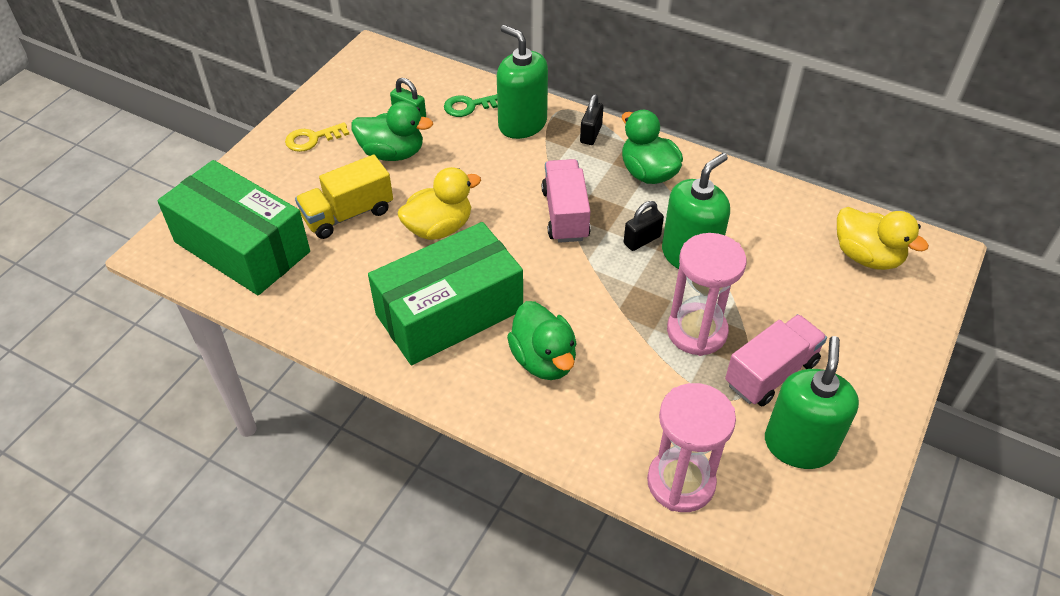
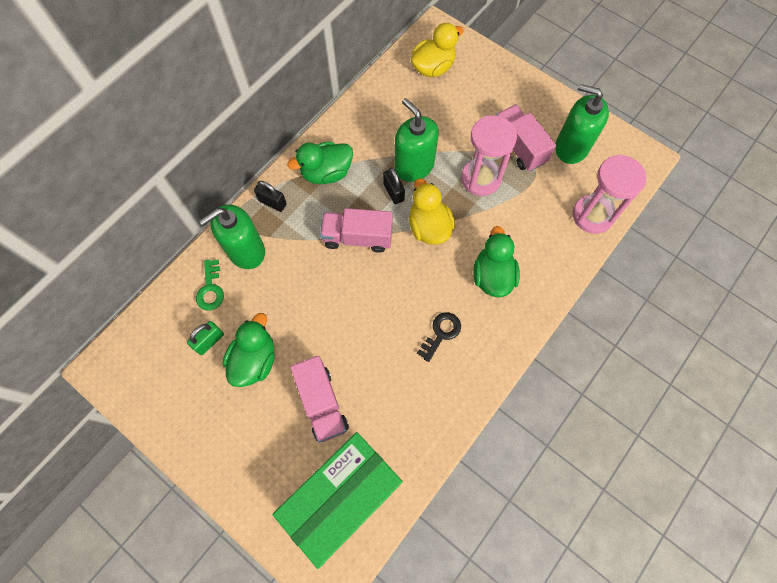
camera: 80 degrees left, 20 degrees up
(312, 139) = (216, 431): yellow key -> none
(348, 214) = (322, 403): yellow truck -> pink truck
(439, 228) = (353, 331): yellow duck -> yellow duck (429, 227)
(449, 312) = (441, 333): green box -> black key
(543, 360) = (492, 276): green duck -> green duck turned 75 degrees counterclockwise

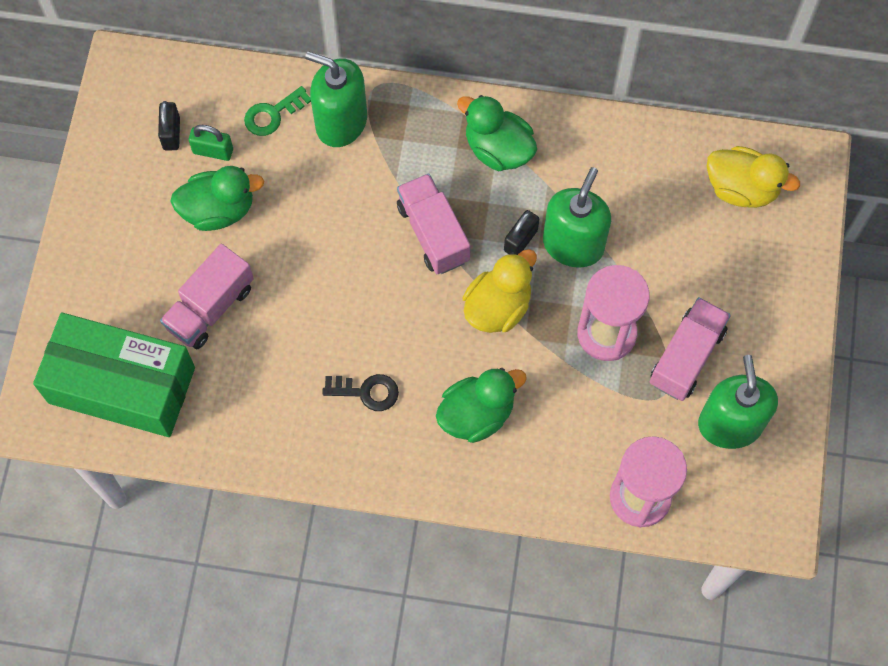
camera: 60 degrees right, 0 degrees up
(272, 202) = (420, 113): black padlock -> black padlock (171, 133)

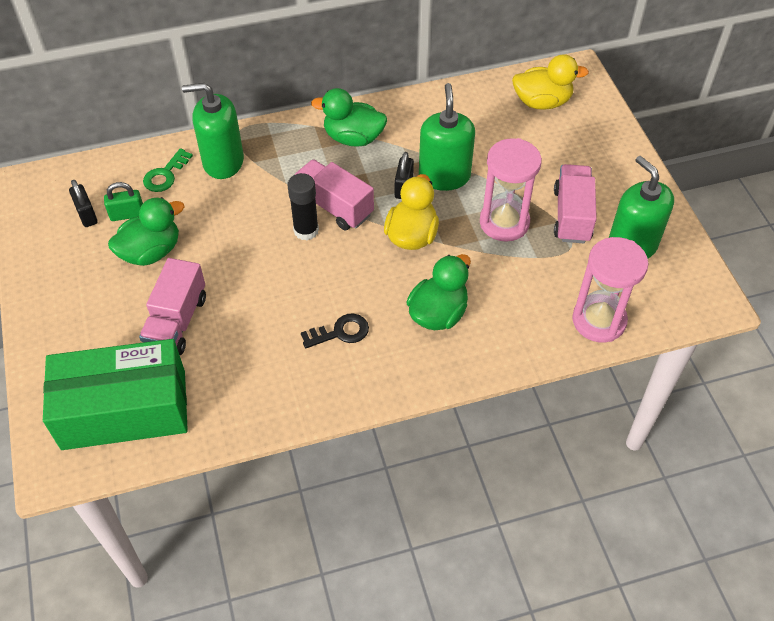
camera: 25 degrees left, 15 degrees down
(389, 251) = (306, 230): none -> black glue stick

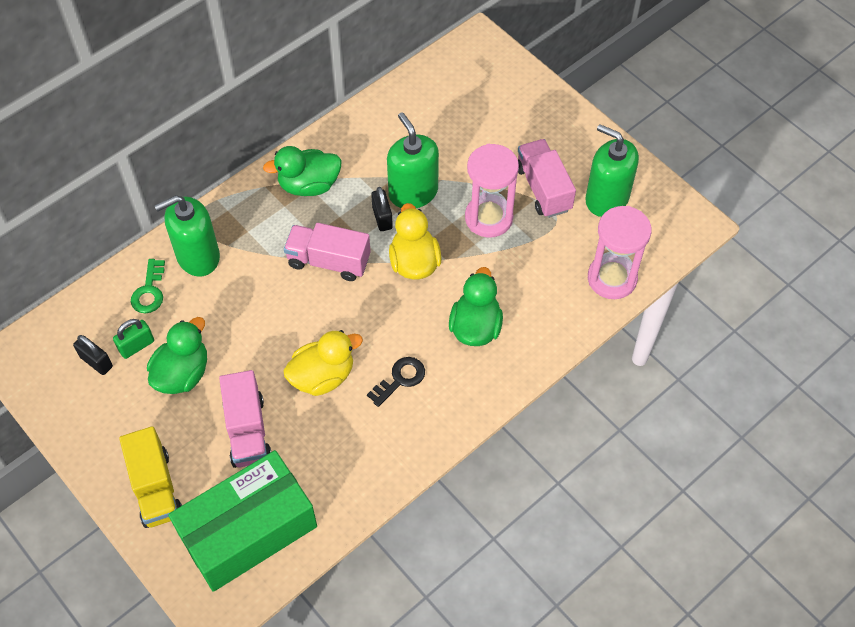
camera: 25 degrees left, 5 degrees up
(69, 338) = (155, 488): none -> yellow truck
(306, 230) = (316, 295): black glue stick -> none
(542, 102) = (463, 84): yellow duck -> yellow duck (322, 376)

